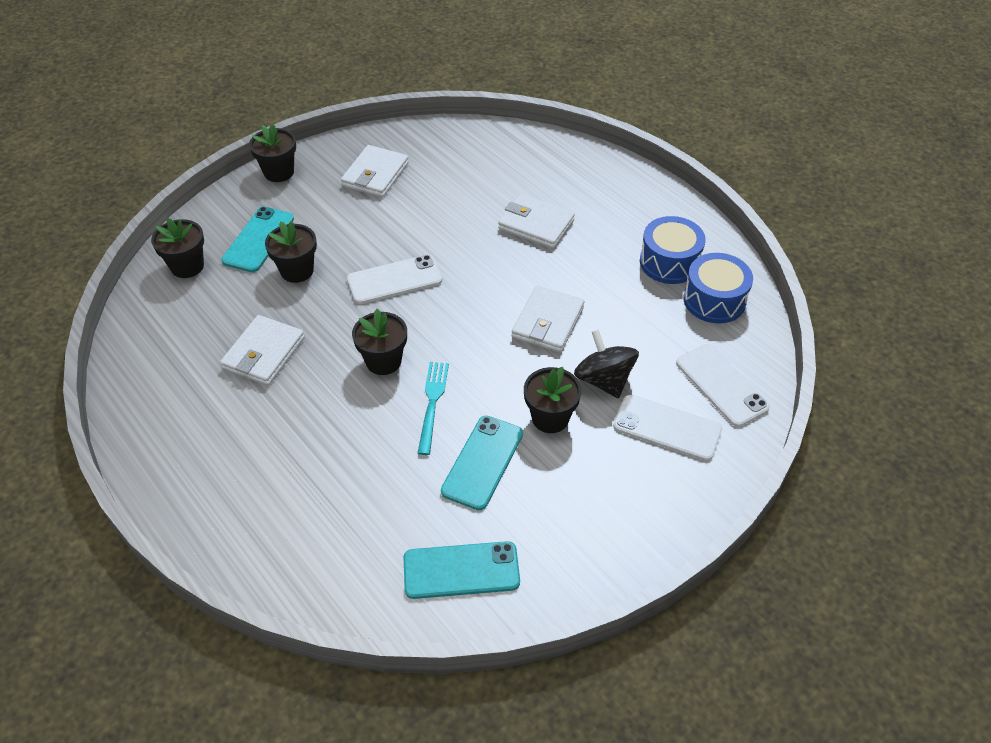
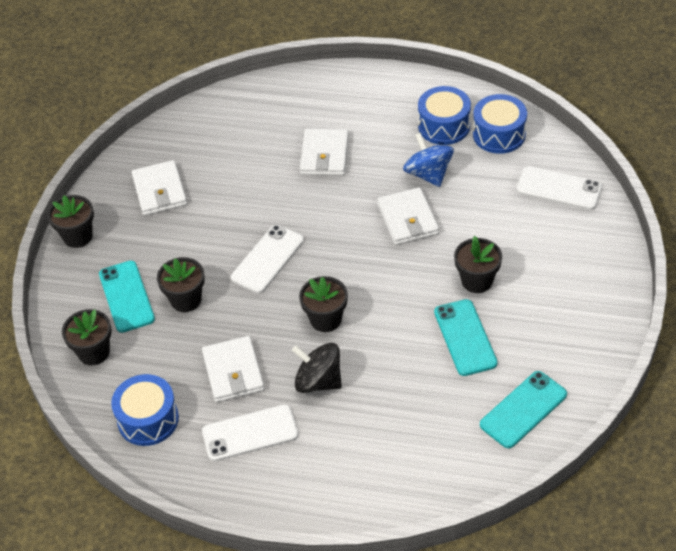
camera: 35 degrees left, 0 degrees up
(161, 346) = (148, 419): none -> blue drum
(432, 403) = (391, 323): turquoise fork -> none
(536, 225) = (324, 155): white wallet -> white wallet turned 75 degrees counterclockwise
(604, 380) = (484, 234): black spinning top -> black spinning top (318, 381)
(609, 295) = (428, 174): none -> blue spinning top
(667, 428) = (554, 238): white phone -> white phone (250, 433)

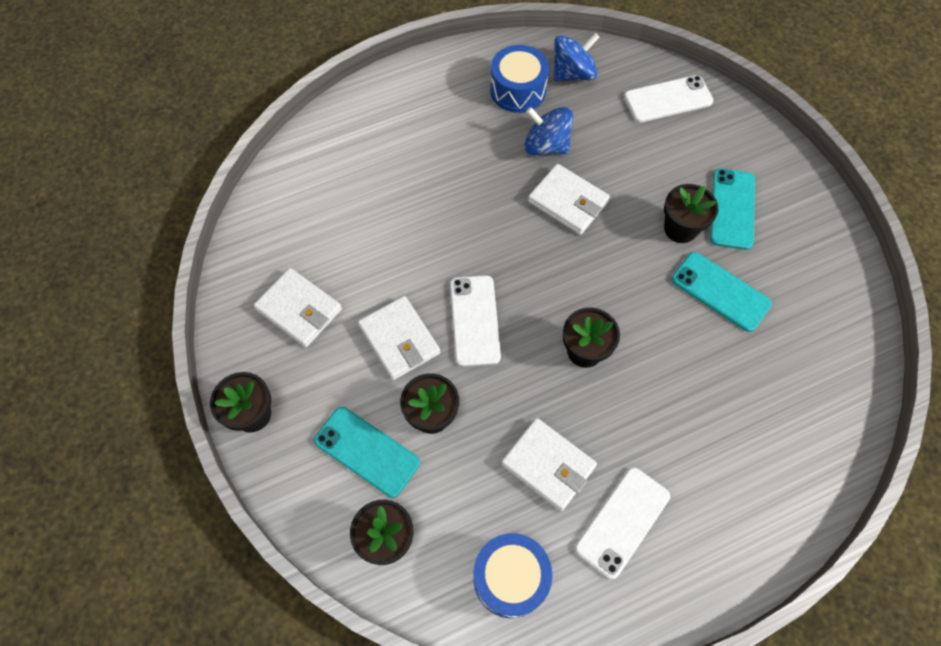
camera: 40 degrees left, 15 degrees up
(318, 381) = (635, 421): black spinning top -> none
(324, 155) = (434, 178): white wallet -> white wallet (399, 340)
(499, 134) = (573, 73): blue drum -> blue spinning top
(523, 410) = (828, 332): turquoise phone -> turquoise phone (732, 209)

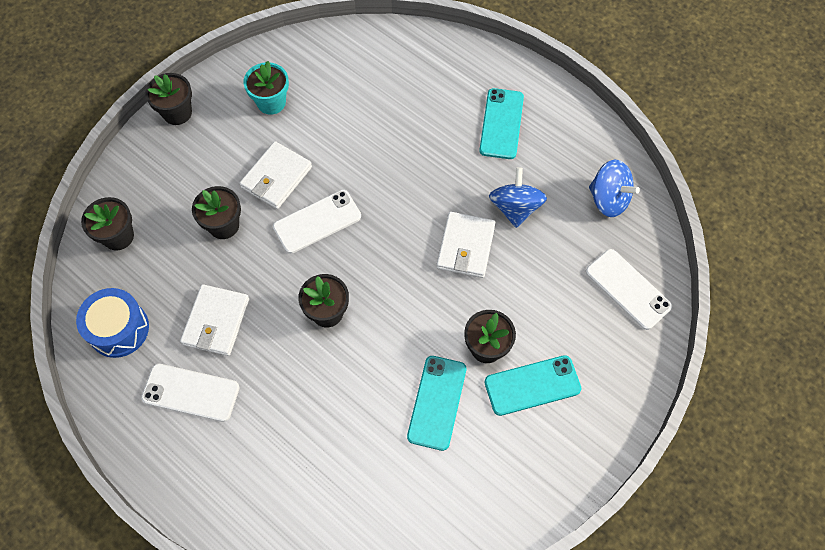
camera: 65 degrees right, 0 degrees up
(299, 310) = (271, 102): white wallet -> turquoise flower pot
(367, 451) = (178, 195): turquoise phone -> turquoise phone (501, 124)
(518, 90) = (562, 163): blue drum -> none

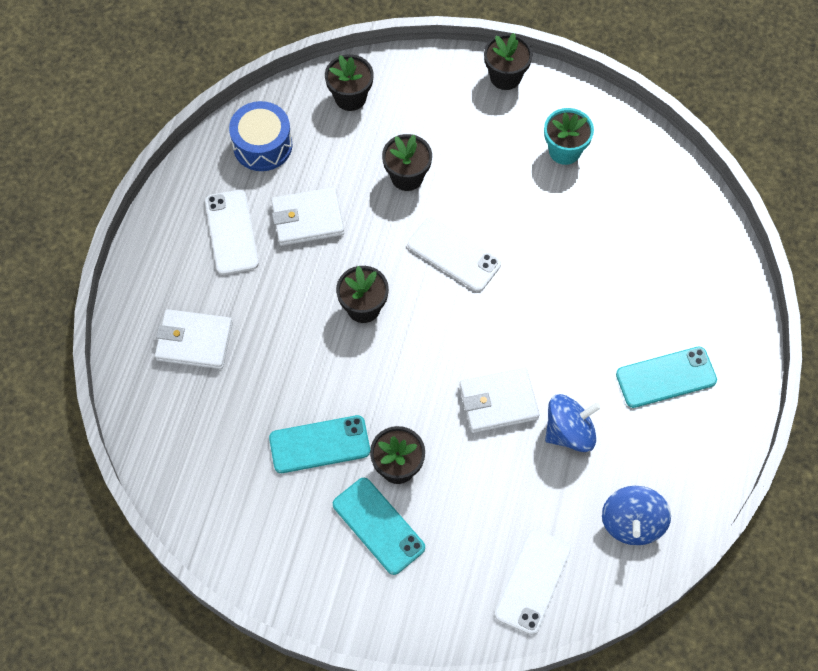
camera: 65 degrees right, 0 degrees up
(276, 177) = (482, 196): white wallet -> white wallet (194, 341)

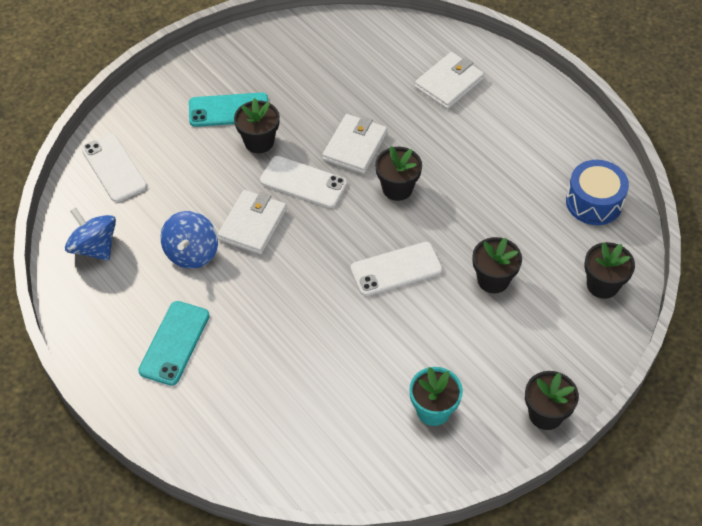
camera: 125 degrees right, 10 degrees down
(232, 232) = (525, 145): white phone -> white phone (303, 182)
(307, 219) = (502, 195): white wallet -> white wallet (355, 146)
(319, 444) = (313, 110): turquoise phone -> none

